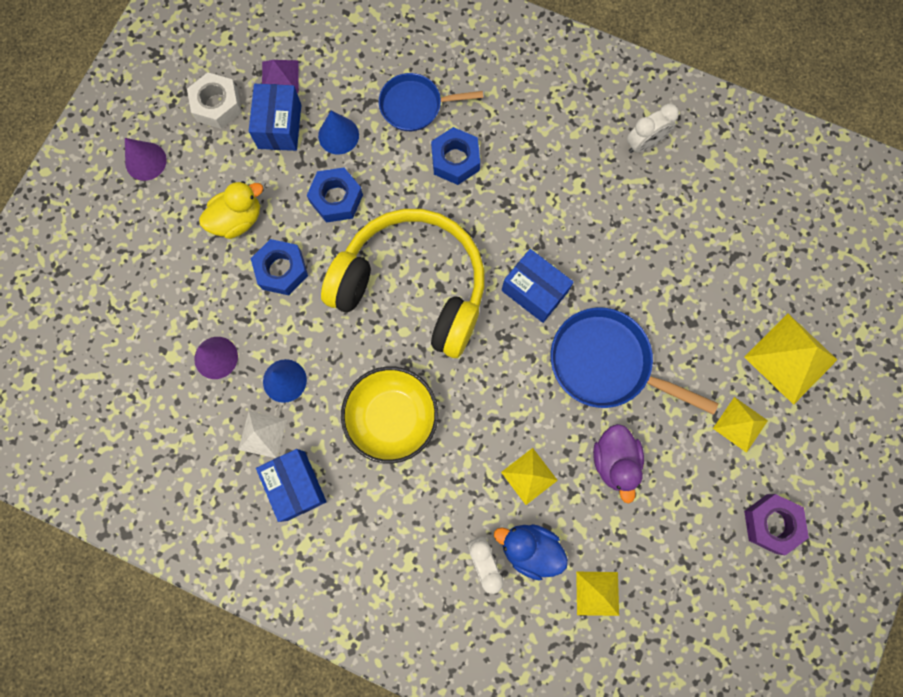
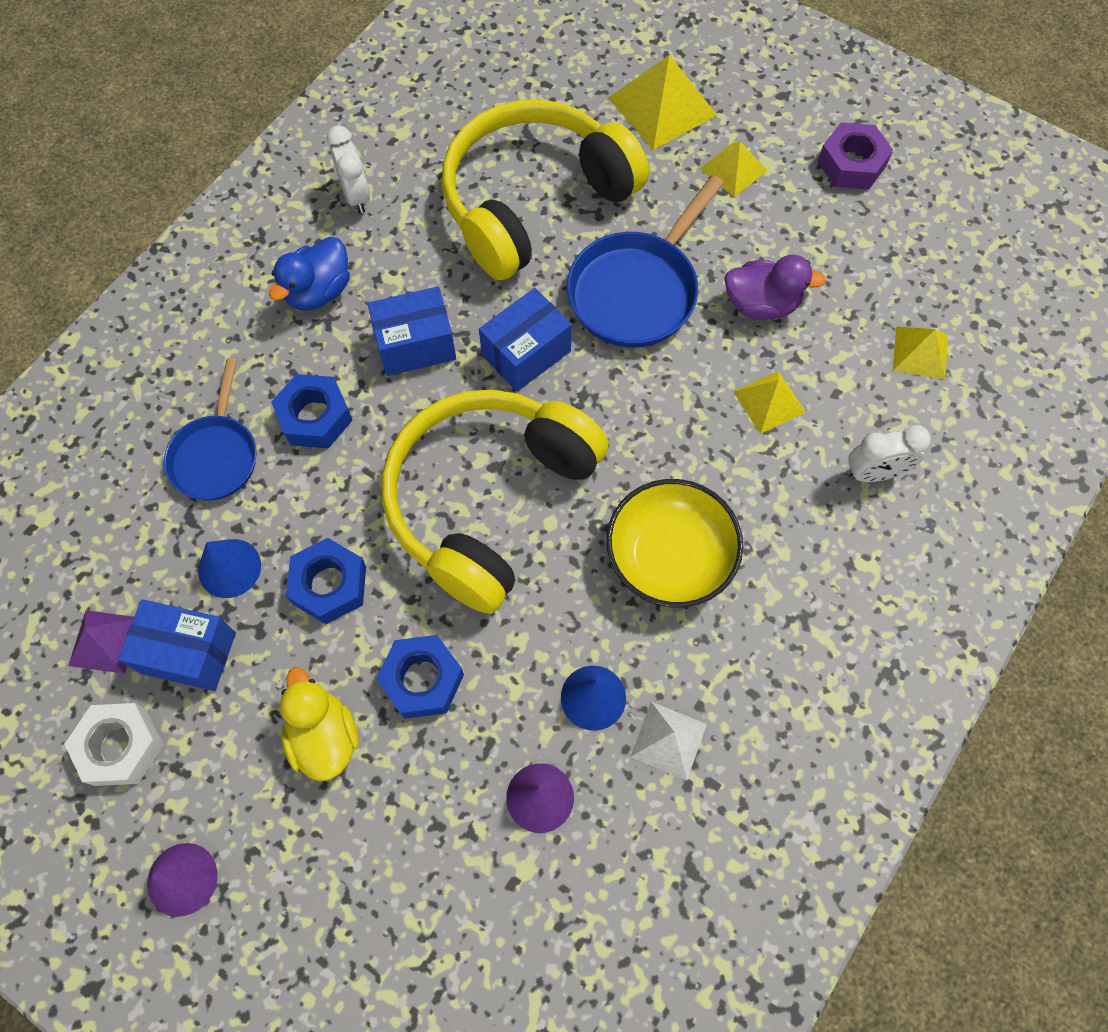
camera: 80 degrees left, 10 degrees down
(296, 485) = (749, 701): blue box -> blue box (415, 345)
(529, 549) = (861, 417): blue duck -> blue duck (318, 291)
(669, 273) = (534, 202): none -> yellow headphones

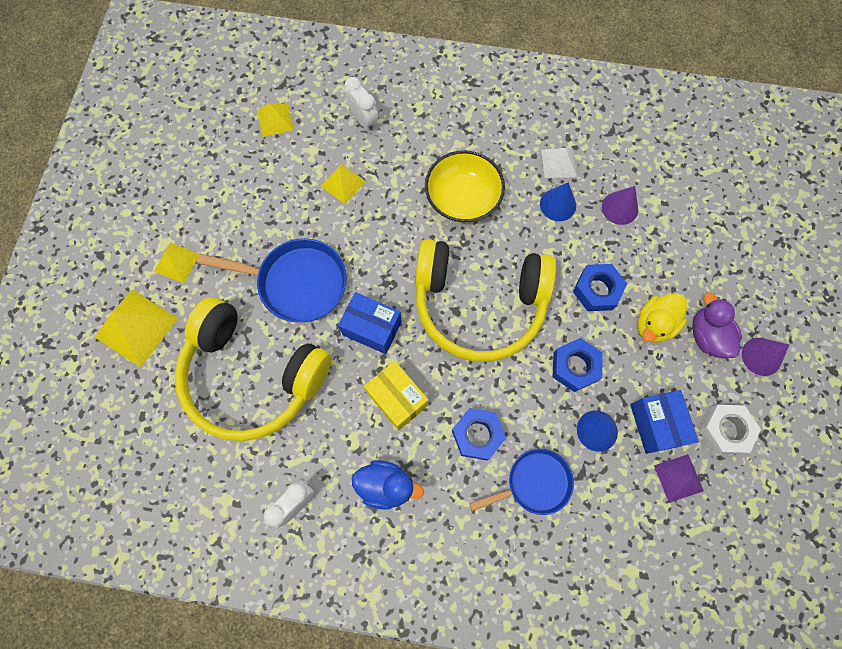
camera: 115 degrees left, 5 degrees up
(415, 345) = (397, 399): blue box -> yellow box
(761, 304) = (277, 210): purple duck -> purple duck (707, 336)
(851, 164) = (146, 196): purple nut -> none

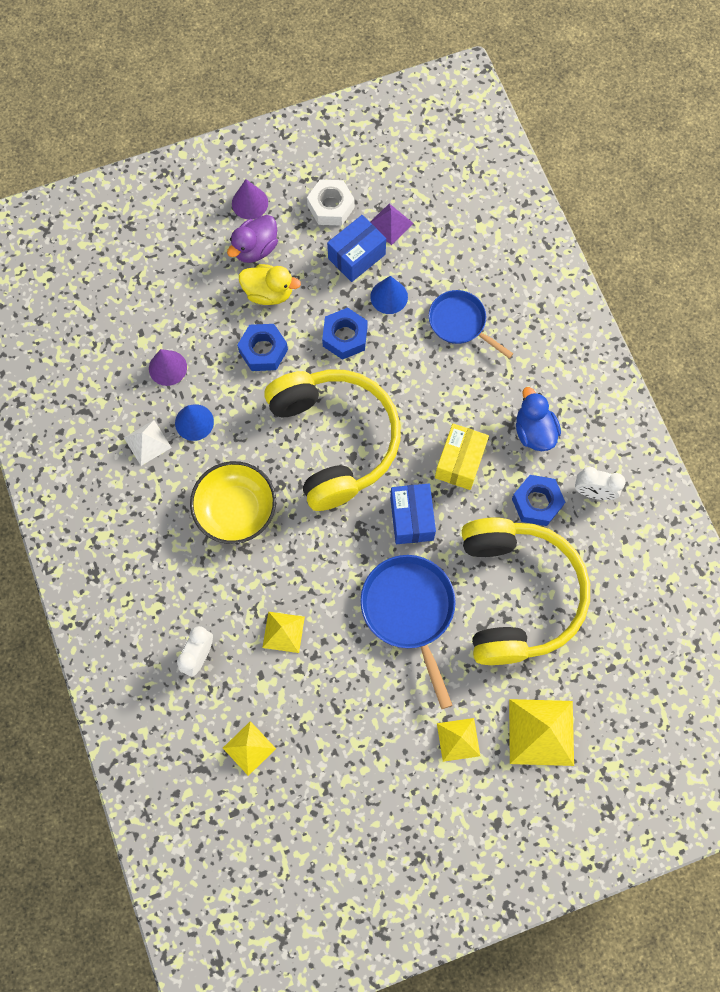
camera: 120 degrees left, 0 degrees up
(477, 435) = (449, 383): blue nut -> blue nut (537, 503)

